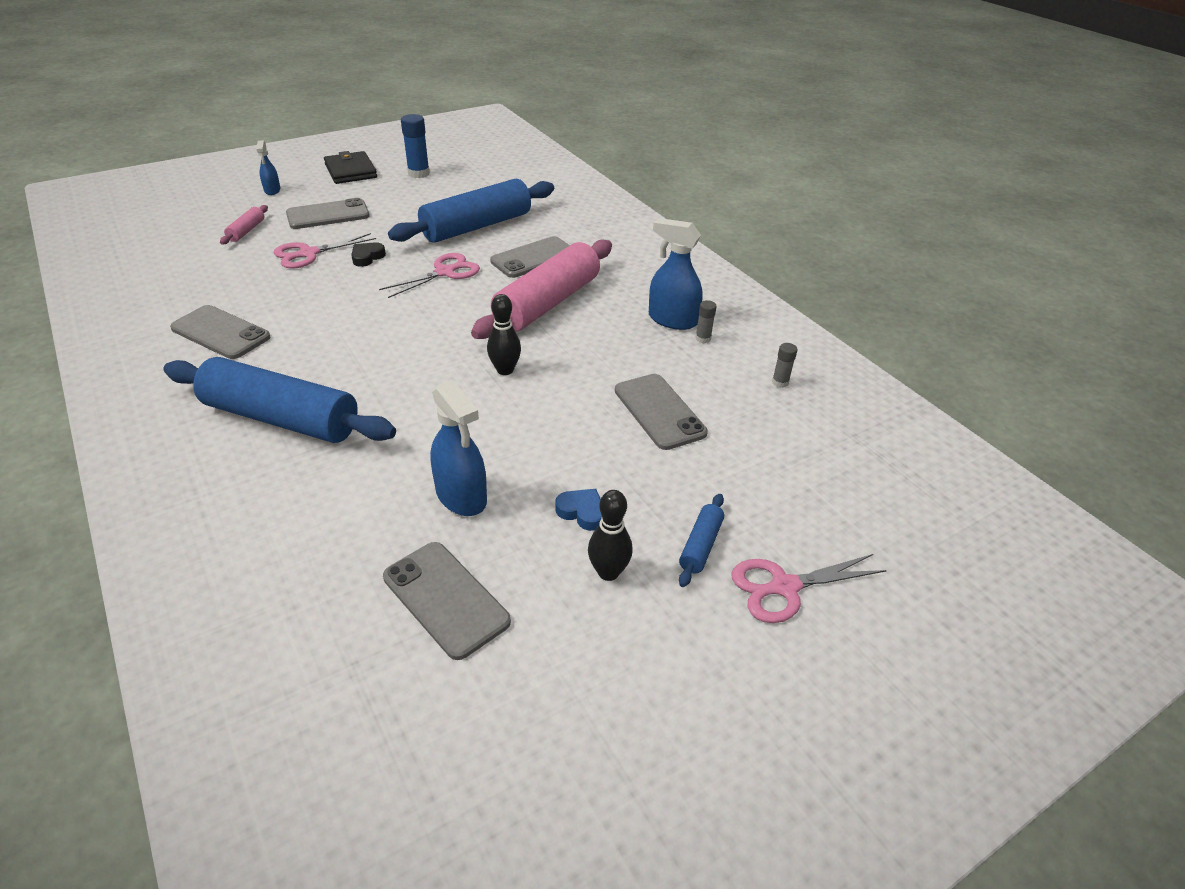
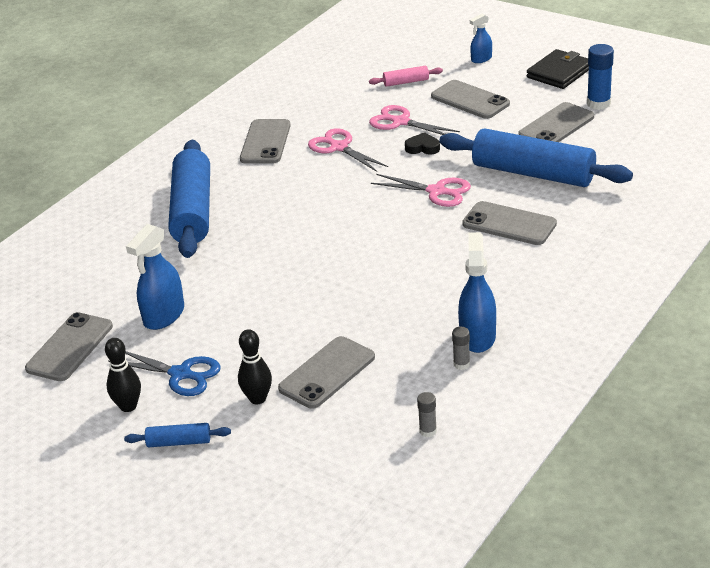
camera: 70 degrees right, 5 degrees down
(424, 197) = (556, 126): none -> grey phone
(505, 370) = (321, 277): black bowling pin -> black bowling pin (257, 398)
(547, 303) = (438, 260): pink rolling pin -> none
(582, 512) = (180, 374): blue heart -> blue scissors
(785, 587) = (159, 497): pink scissors -> pink scissors (339, 147)

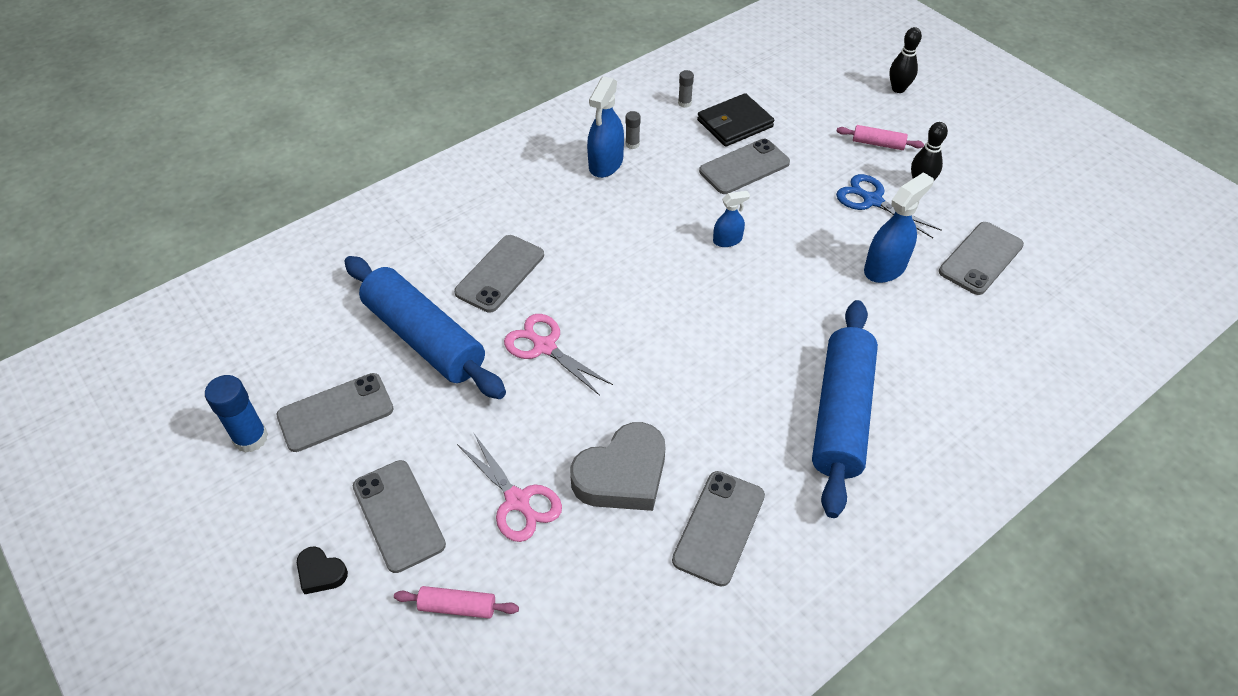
camera: 165 degrees left, 15 degrees up
(179, 442) = (878, 144): blue rolling pin -> pink rolling pin
(257, 398) = (808, 161): black bowling pin -> black bowling pin (898, 89)
(339, 147) = (622, 475): pink scissors -> grey heart
(422, 148) = (518, 432): black heart -> black heart (321, 573)
(481, 59) = (310, 627): blue spray bottle -> blue spray bottle (727, 240)
(509, 224) = (500, 273): grey phone -> grey phone turned 75 degrees clockwise
(559, 72) = (235, 534): black wallet -> black wallet (735, 123)

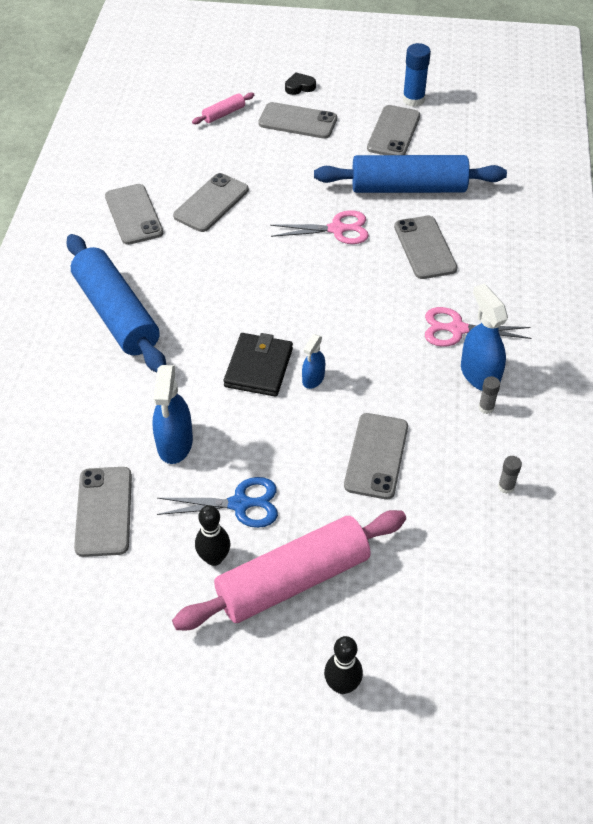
camera: 135 degrees right, 0 degrees up
(517, 500) = (250, 160): pink scissors -> pink scissors (457, 329)
(622, 475) = (211, 203): grey heart -> grey phone
(735, 123) = (438, 498): black wallet -> black wallet (258, 367)
(878, 144) = (293, 580): pink rolling pin -> pink rolling pin, size x2.37

